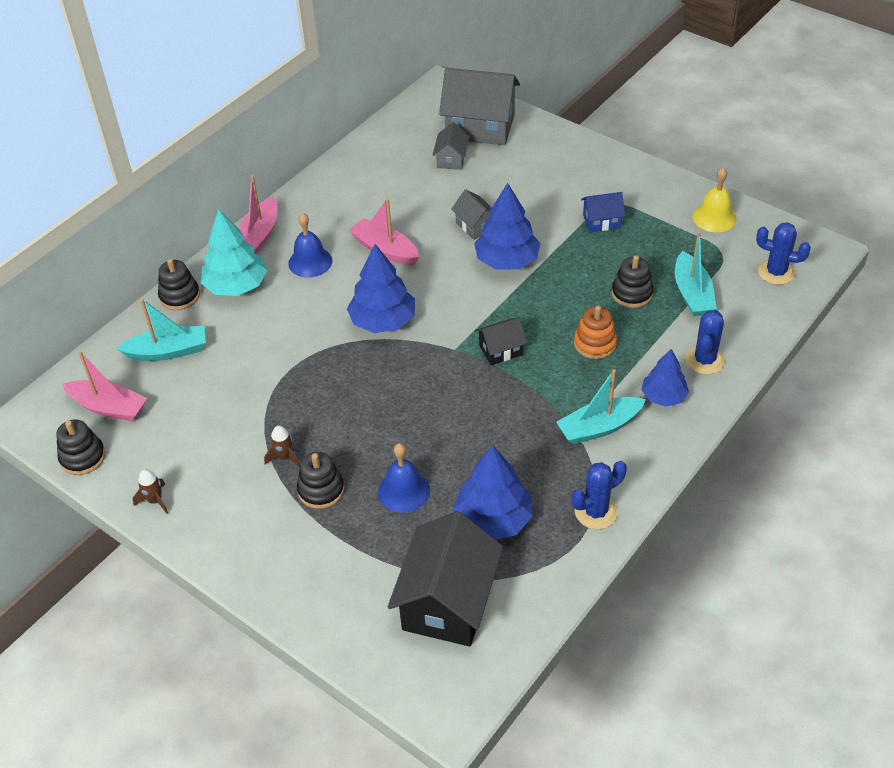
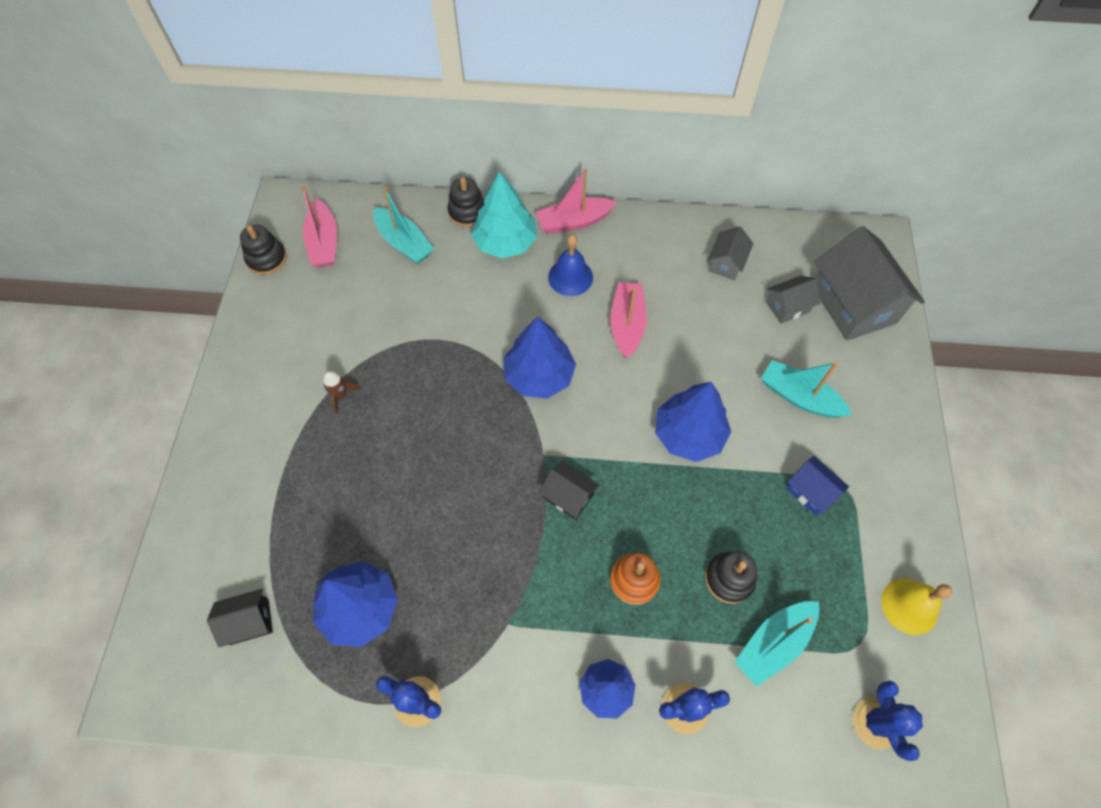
camera: 55 degrees right, 15 degrees up
(155, 501) = (249, 333): brown rocket -> none
(321, 490) = (320, 444): black stacking toy -> none
(404, 491) = (353, 511): blue bell -> none
(447, 602) = (249, 621): black house -> black house, size x0.49
(475, 226) = (714, 380): grey house -> grey house (726, 263)
(599, 427) = (526, 645): turquoise boat -> turquoise boat (799, 397)

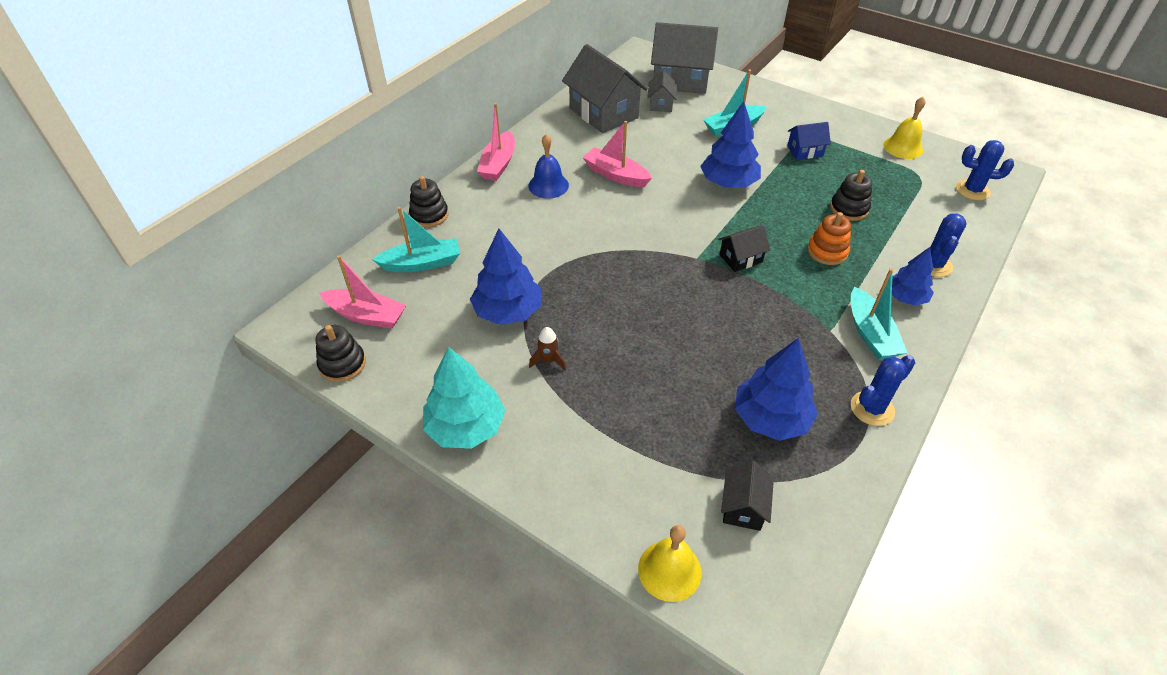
camera: 60 degrees left, 15 degrees down
(166, 588) = (669, 570): none -> yellow bell
(505, 242) = (482, 206): turquoise tree -> turquoise tree (466, 427)
(539, 375) = (624, 234): blue tree -> blue tree (508, 311)
(726, 263) = (603, 113): grey house -> grey house, size x2.03
(773, 643) = (903, 208): turquoise boat -> turquoise boat (870, 333)

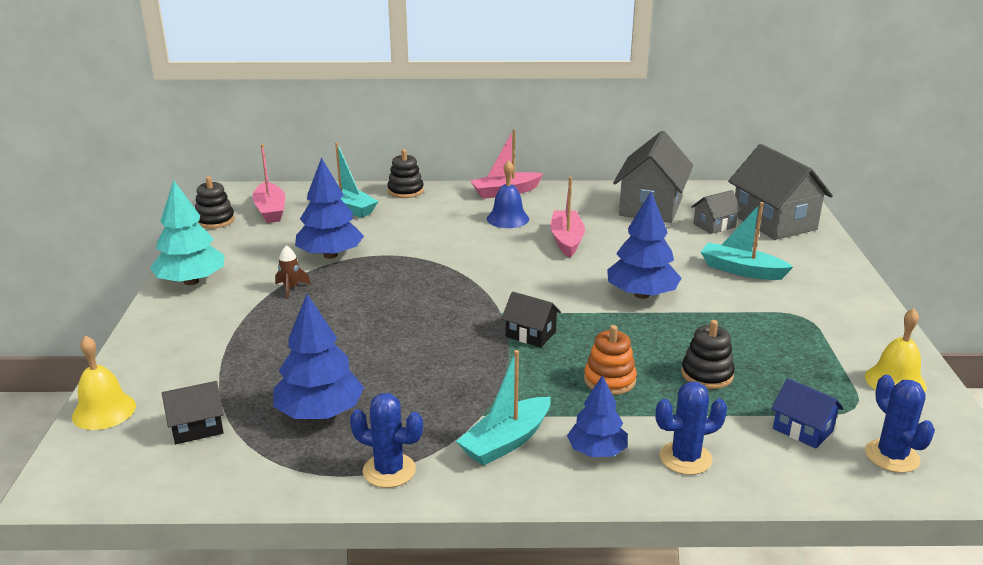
camera: 55 degrees right, 20 degrees down
(805, 151) = (771, 320): blue house -> blue house (803, 430)

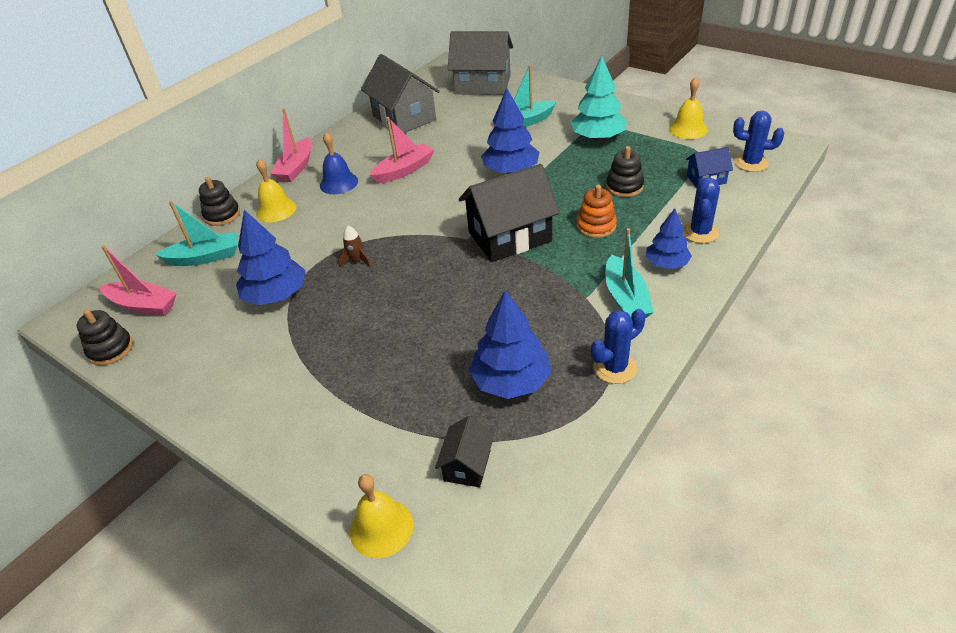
camera: 50 degrees left, 15 degrees up
(191, 281) = (212, 400): turquoise tree -> turquoise tree (598, 137)
(291, 288) = (305, 337): brown rocket -> brown rocket (357, 260)
(437, 209) = (276, 210): none -> yellow bell
(530, 334) = (510, 237): black house -> black house, size x2.03
(566, 240) = (404, 170): pink boat -> pink boat turned 105 degrees clockwise
(714, 225) = (460, 106): grey house -> none

